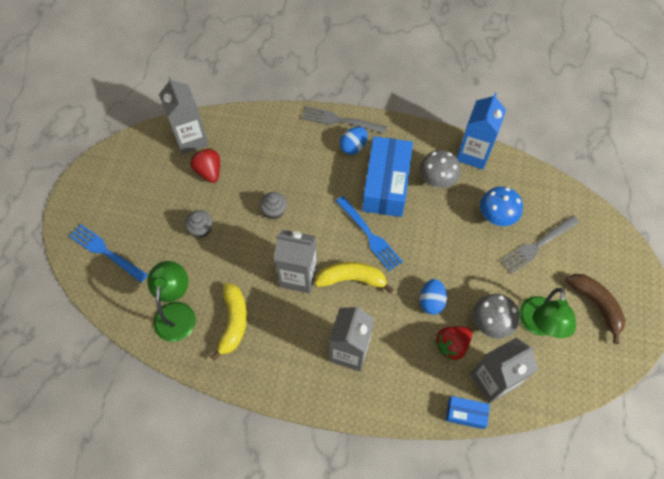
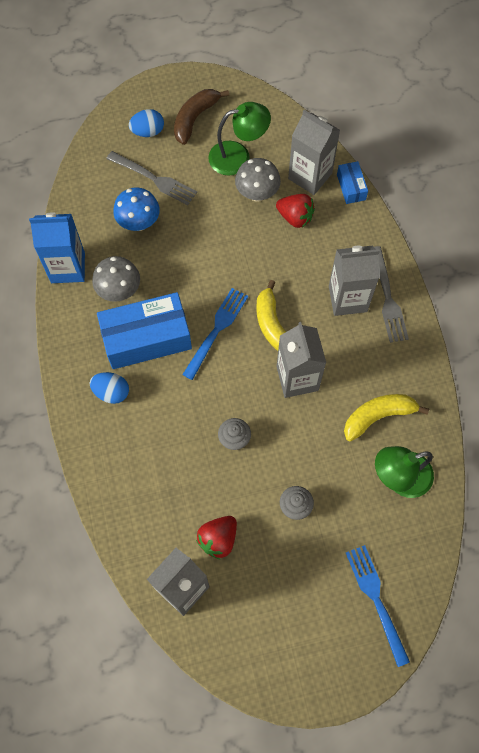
camera: 115 degrees left, 5 degrees up
(105, 251) = (376, 599): blue fork -> blue fork turned 150 degrees clockwise
(340, 120) = (80, 423): grey fork -> grey fork (388, 298)
(431, 301) = (261, 248): blue egg -> blue egg (148, 132)

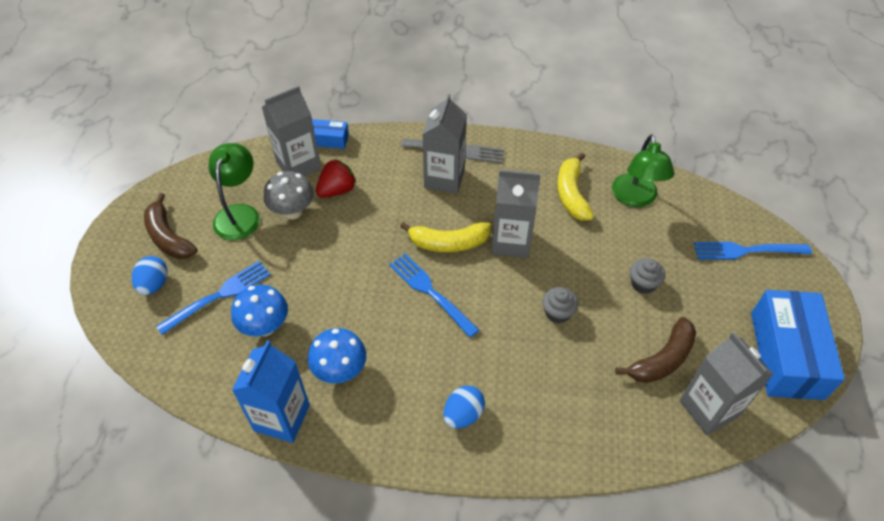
camera: 70 degrees left, 15 degrees down
(119, 291) = (340, 371): grey mushroom -> blue mushroom
(147, 338) = (411, 360): blue box -> blue box (786, 355)
(155, 179) = (219, 295): grey fork -> blue fork
(218, 539) = (662, 359): red strawberry -> brown banana

